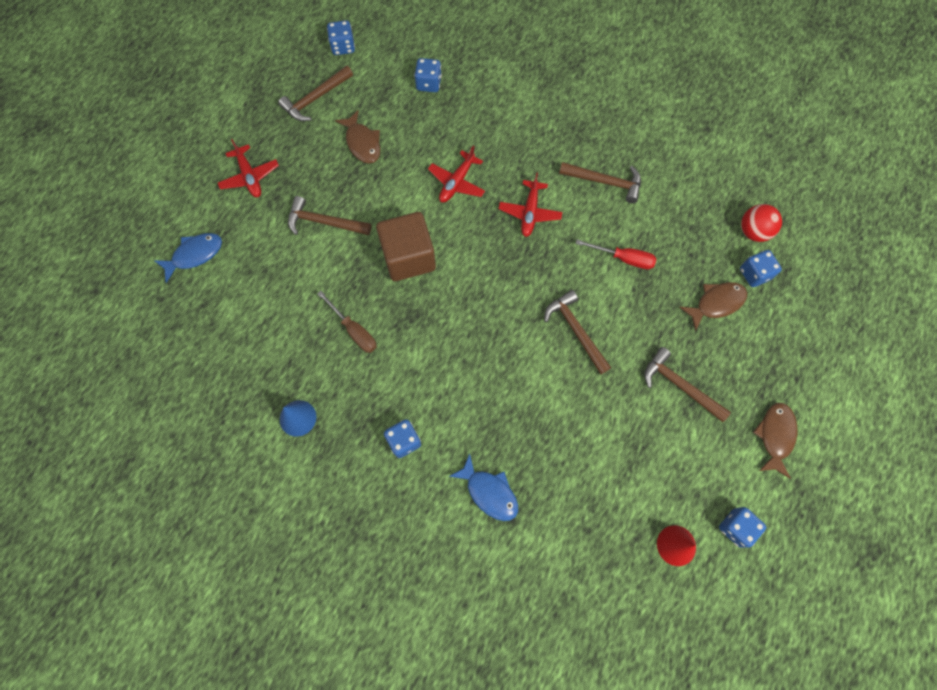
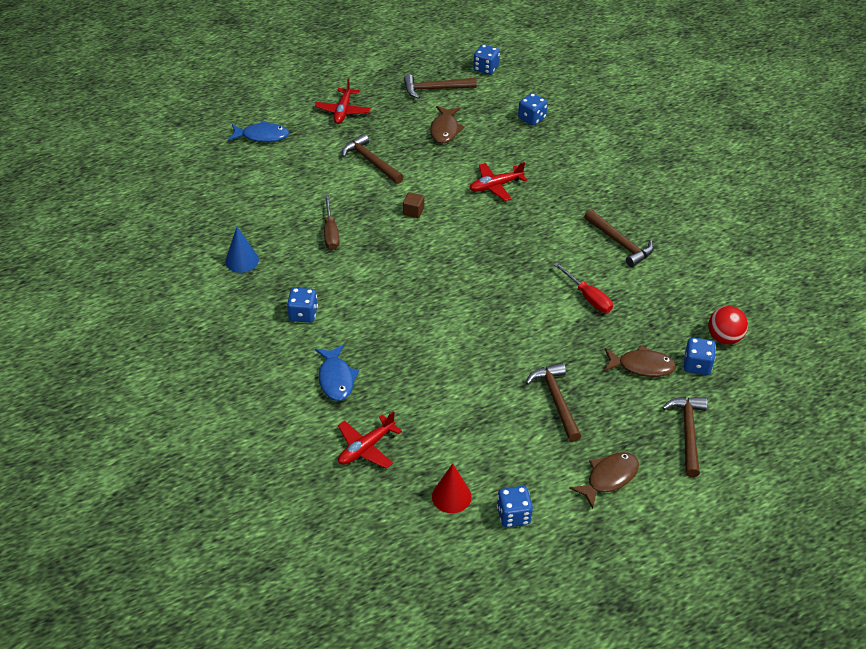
camera: 35 degrees right, 25 degrees down
(408, 257) = (413, 211): brown cube -> brown cube, size x0.40
(530, 212) = (536, 231): red plane -> red plane (366, 448)
(576, 330) = (502, 320): brown hammer -> brown hammer (688, 433)

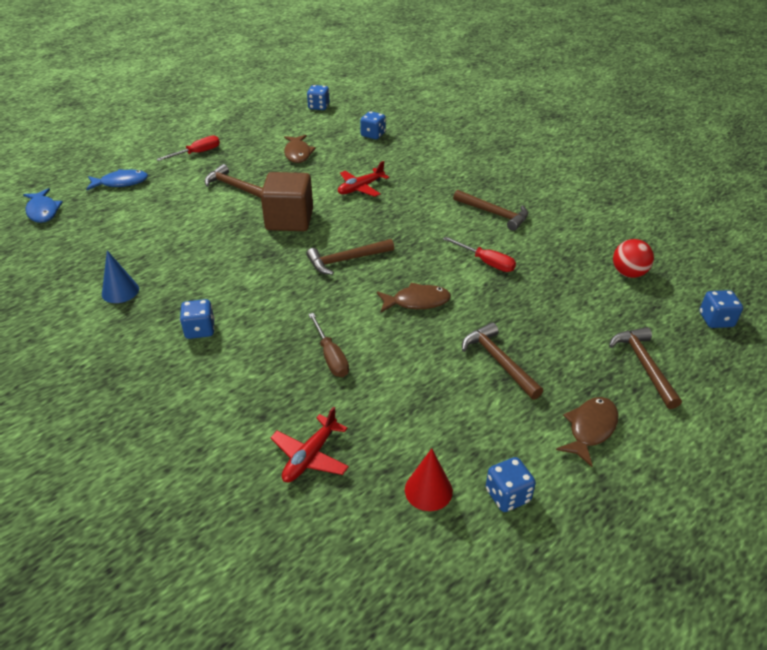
camera: 15 degrees left, 5 degrees down
(330, 233) = (211, 251): brown screwdriver -> brown screwdriver (331, 357)
(336, 379) = (254, 388): blue fish -> blue fish (43, 211)
(343, 111) = (197, 153): red plane -> red screwdriver
(413, 211) = (289, 220): brown cube -> brown cube, size x2.47
(435, 89) = (278, 126): brown hammer -> brown hammer (346, 260)
(642, 366) = (567, 312): brown fish -> brown fish (417, 301)
(697, 365) = (617, 301): blue dice -> blue dice (716, 320)

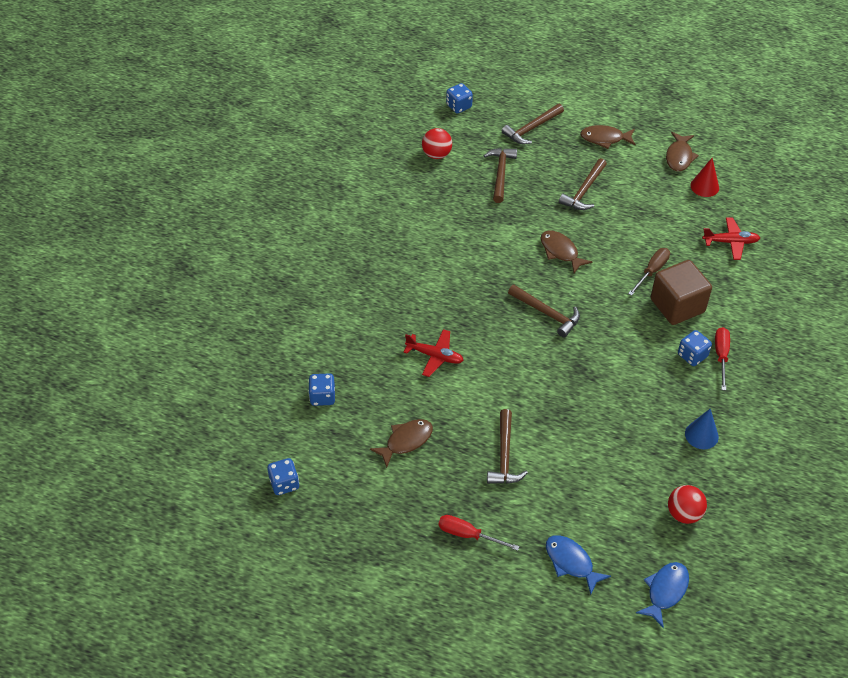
camera: 120 degrees left, 10 degrees up
(76, 247) = (684, 513): none -> red ball
(289, 220) = (523, 381): brown cube -> brown cube (677, 305)
(486, 262) = (483, 231): red screwdriver -> red screwdriver (721, 356)
(494, 214) = (410, 249): brown hammer -> brown hammer (500, 173)
(507, 495) = (679, 157): blue dice -> brown fish

